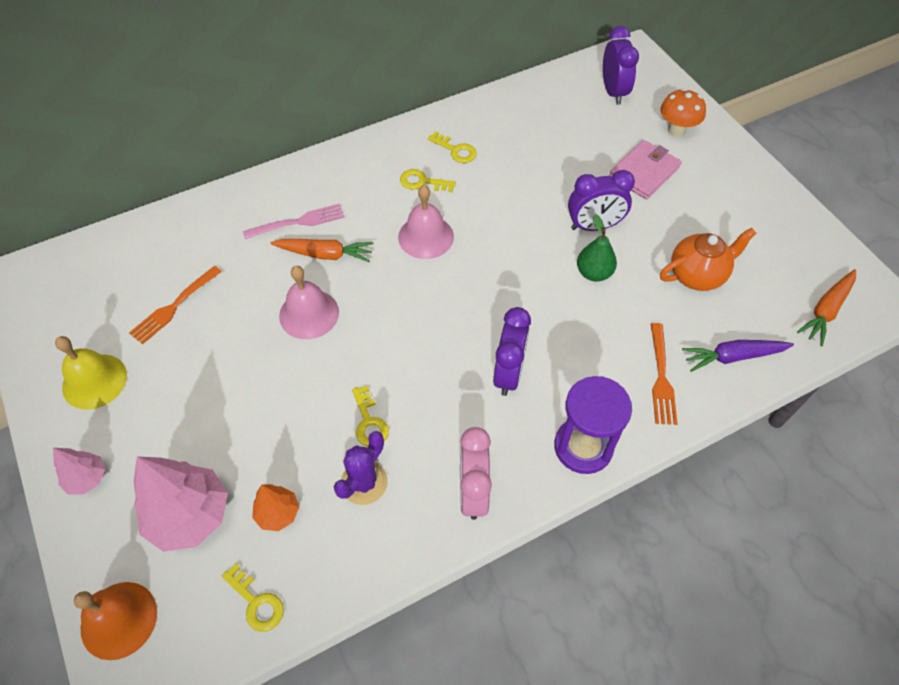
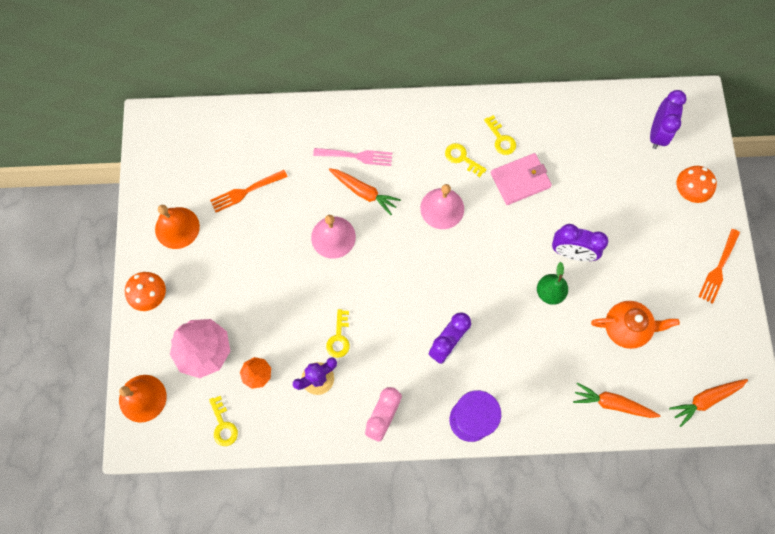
camera: 25 degrees right, 15 degrees up
(87, 478) = (152, 297): pink tree -> orange mushroom
(94, 381) = (177, 227): yellow bell -> orange bell
(644, 172) = (638, 221): pink wallet -> pink wallet (520, 180)
(661, 377) = (551, 395): orange fork -> orange fork (718, 268)
(733, 357) = (612, 403): purple carrot -> orange carrot

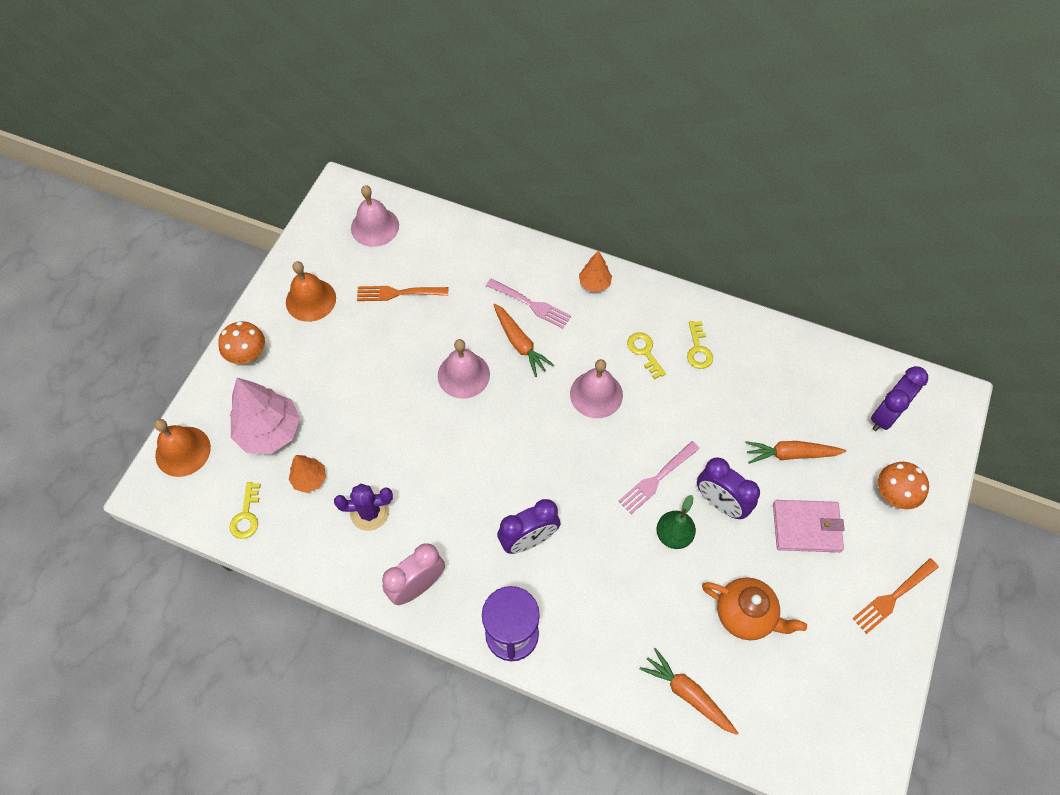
camera: 25 degrees right, 10 degrees down
(196, 142) = (375, 227): none -> pink bell
(339, 338) = (414, 480): yellow key -> none
(397, 118) = (594, 283): none -> orange tree
(518, 255) = (657, 479): none -> pink fork
(520, 180) = (699, 401): pink wallet -> pink wallet (806, 527)
(705, 399) = (806, 743): orange carrot -> orange carrot (791, 454)

